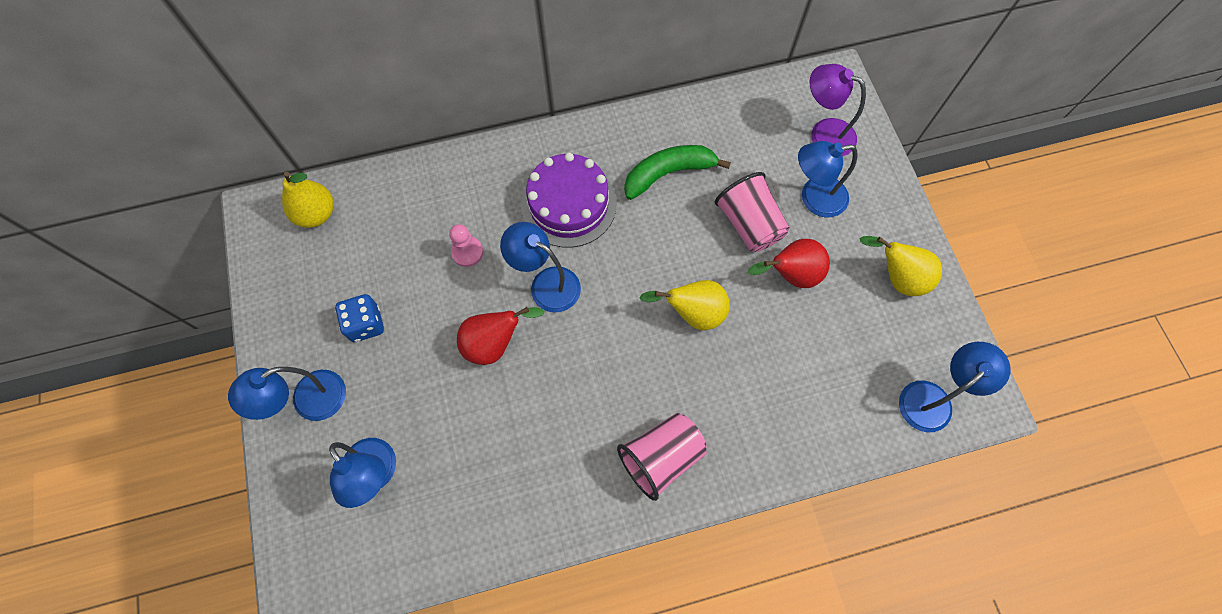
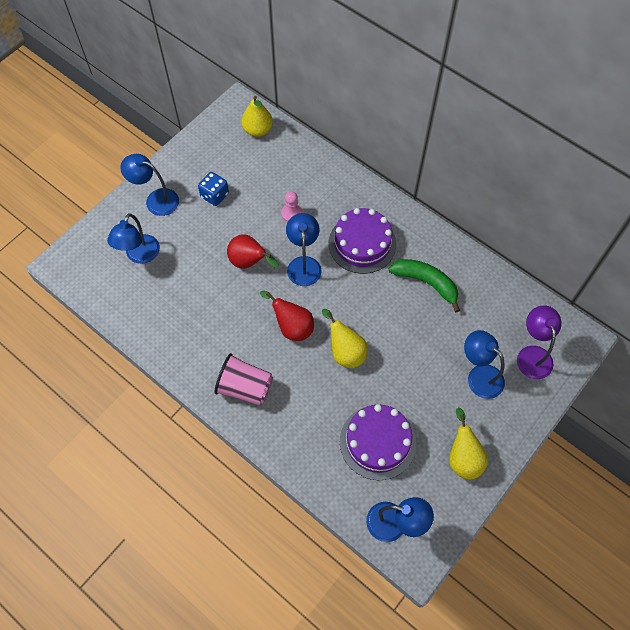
camera: 55 degrees right, 5 degrees down
(749, 224) = (429, 348): pink cup -> none
(790, 275) = (414, 392): red pear -> red pear (292, 327)
(826, 352) = (377, 442): none -> purple cake

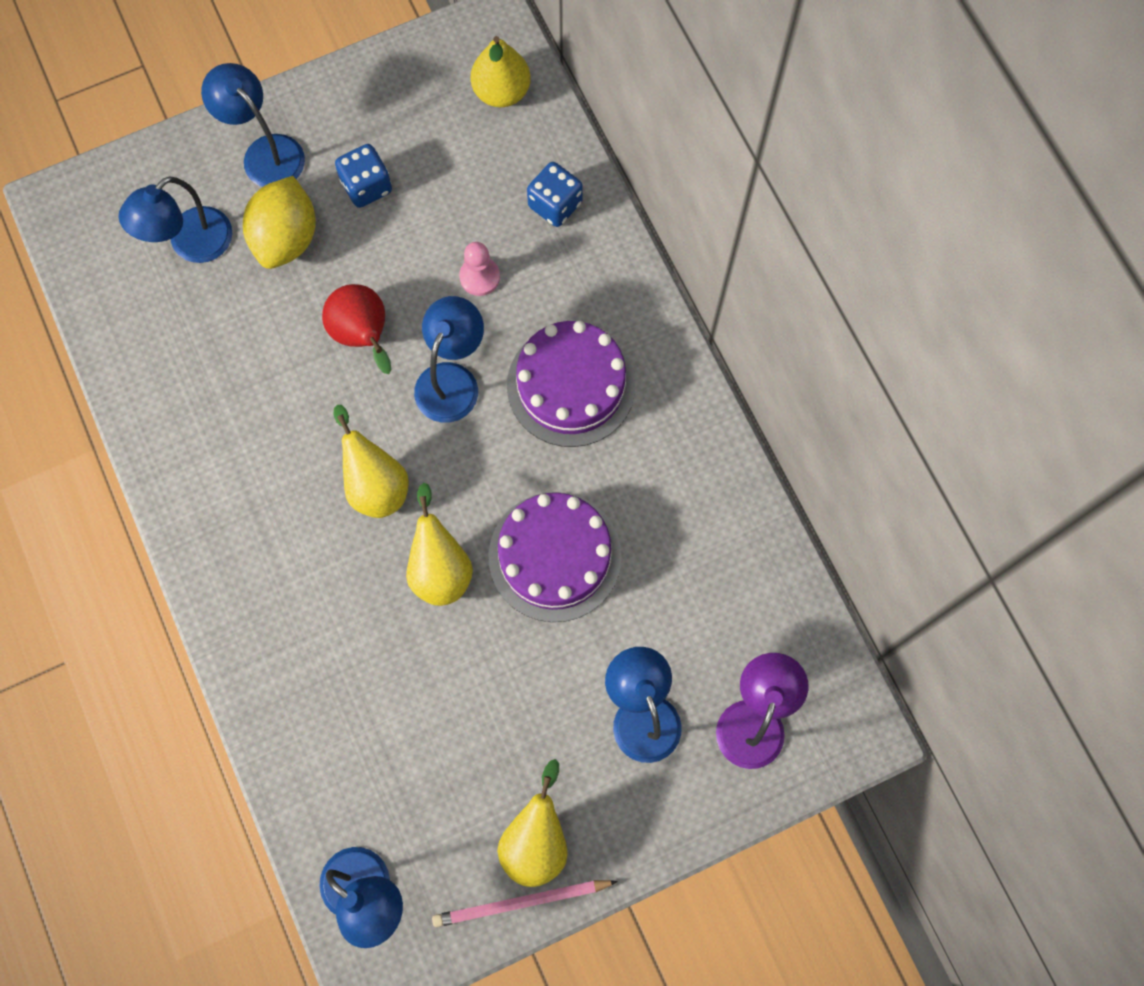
camera: 25 degrees right, 10 degrees up
(187, 234) = (286, 238): none -> yellow lemon
(245, 387) = (247, 554): pink cup -> none
(292, 327) = (375, 484): red pear -> yellow pear
(310, 168) = (555, 205): none -> blue dice
(377, 442) = (411, 746): purple cake -> purple cake (555, 556)
(426, 283) = (643, 507): green banana -> none
(473, 491) = (522, 902): none -> pink pencil

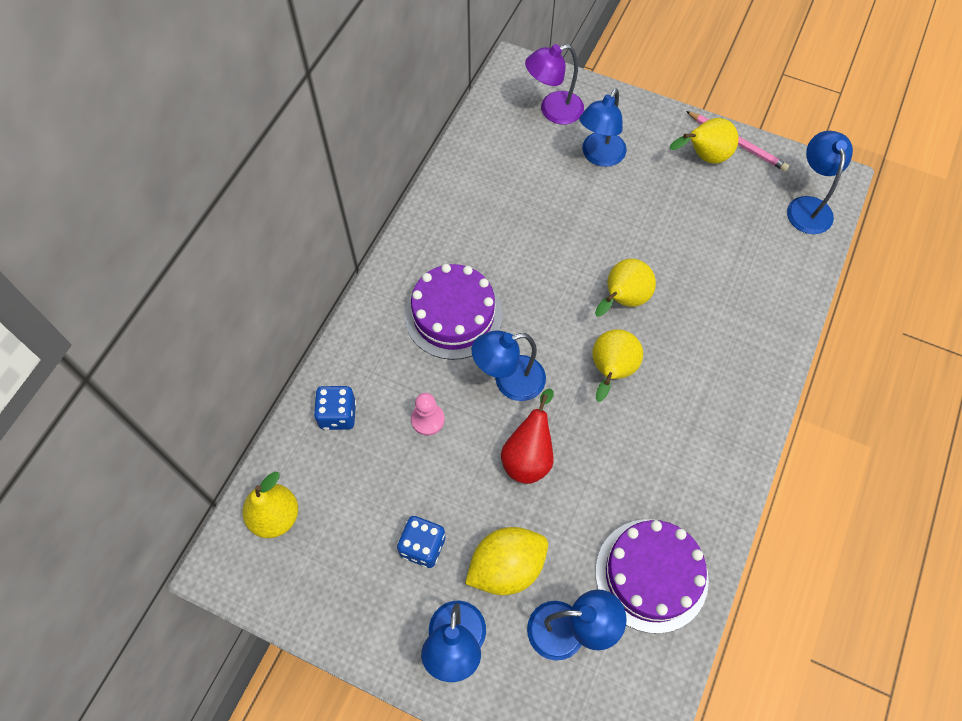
camera: 130 degrees left, 10 degrees down
(555, 556) = (560, 250): purple cake -> purple cake (651, 575)

